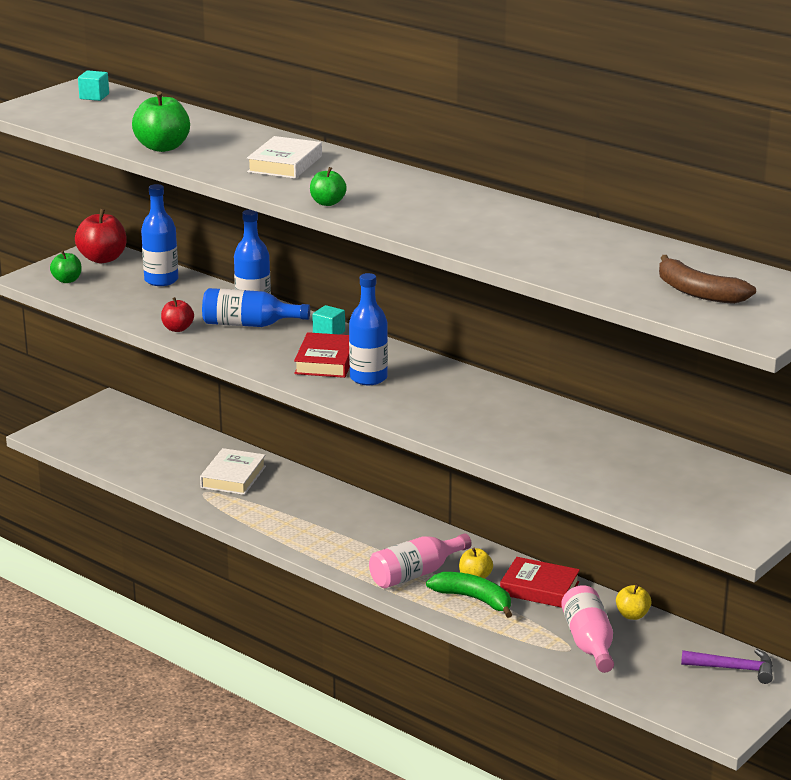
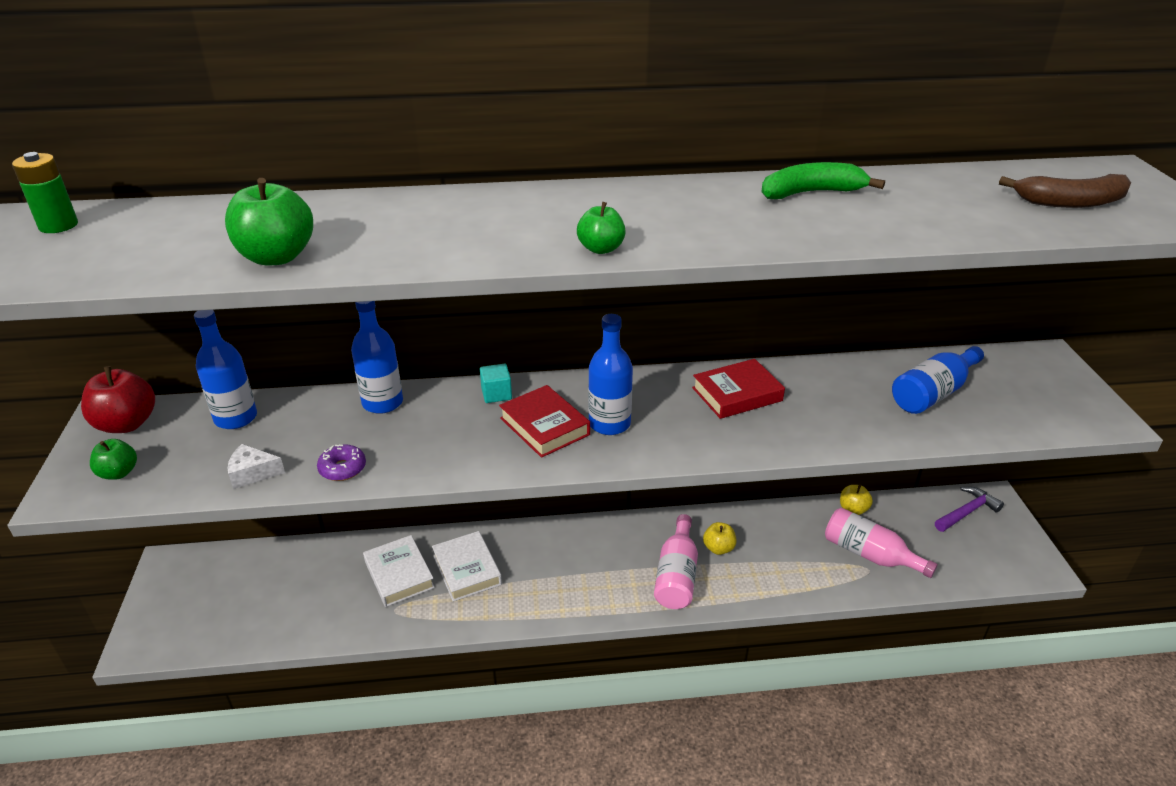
camera: 45 degrees left, 10 degrees up
(94, 96) = (58, 226): turquoise cube -> green battery
(129, 310) = (252, 473): none -> white cheese
(177, 329) = (342, 468): red apple -> purple donut
(249, 324) = (408, 424): blue bottle -> blue bottle (933, 393)
(285, 164) = (460, 223): white book -> white book (467, 570)
(474, 599) = (748, 570): green banana -> green banana (811, 193)
(539, 588) = (770, 527): red book -> red book (737, 394)

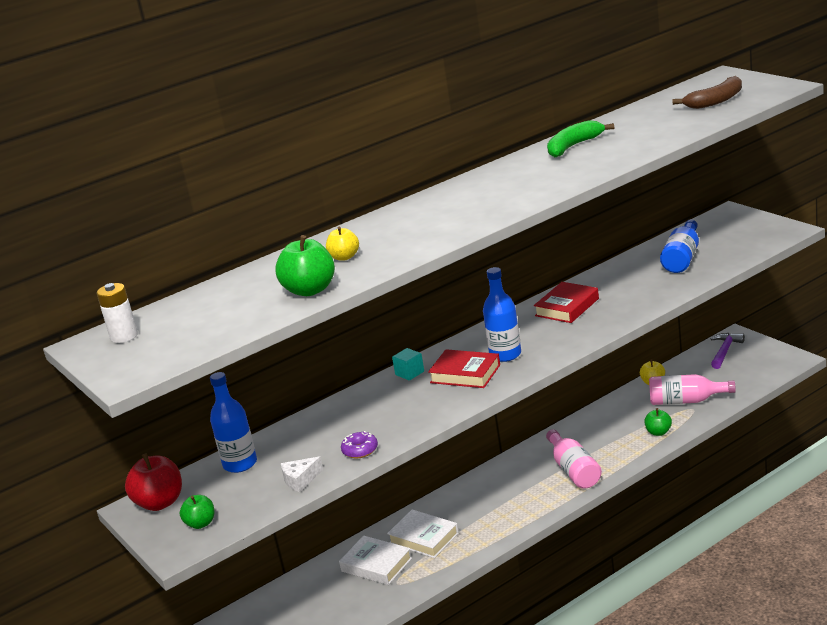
camera: 25 degrees left, 10 degrees down
(58, 226) = (124, 336): green battery -> white battery
(382, 403) = (336, 411): blue bottle -> none
(601, 249) = (497, 214): green apple -> green apple (658, 432)
(718, 548) = (586, 443): yellow apple -> yellow apple (344, 257)

